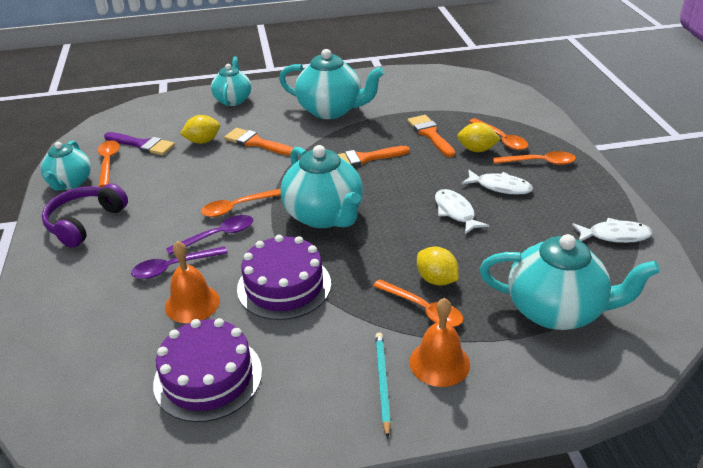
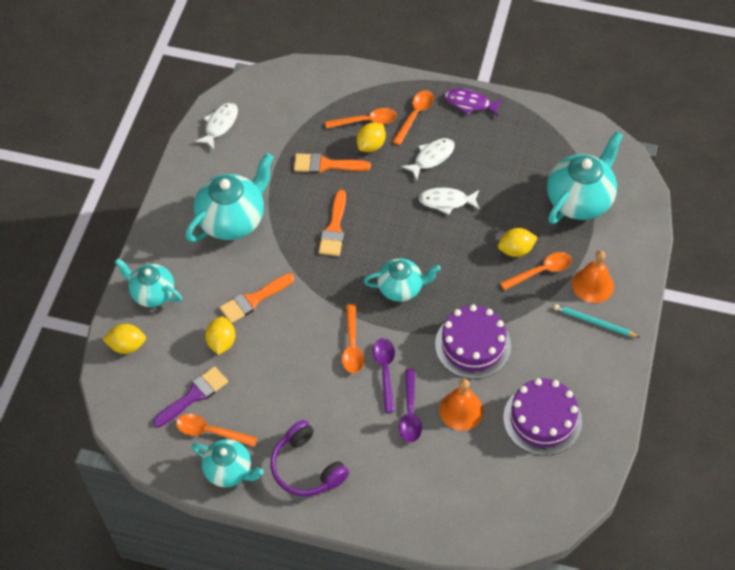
camera: 65 degrees left, 20 degrees up
(177, 104) = (127, 345): none -> yellow lemon
(324, 216) = (401, 288): turquoise teapot -> turquoise teapot, size x0.63
(594, 189) = (469, 103): none -> purple fish
(615, 235) = (526, 125): white fish -> white fish (220, 125)

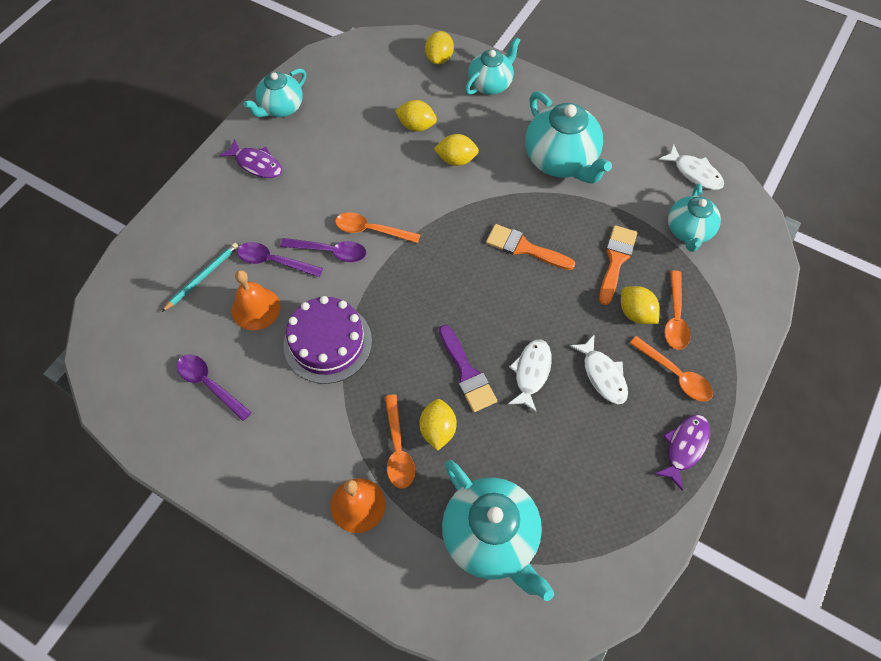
camera: 105 degrees right, 5 degrees up
(194, 395) = (367, 96): purple brush -> purple brush (467, 373)
(211, 432) = (325, 102): orange spoon -> none
(254, 299) = (456, 160): orange brush -> yellow lemon
(307, 467) = (256, 164): purple headphones -> purple fish
(401, 288) = (425, 292): turquoise teapot -> turquoise teapot (688, 231)
(542, 419) = (209, 384): purple cake -> purple spoon
(594, 322) = (305, 487): turquoise pencil -> turquoise pencil (202, 277)

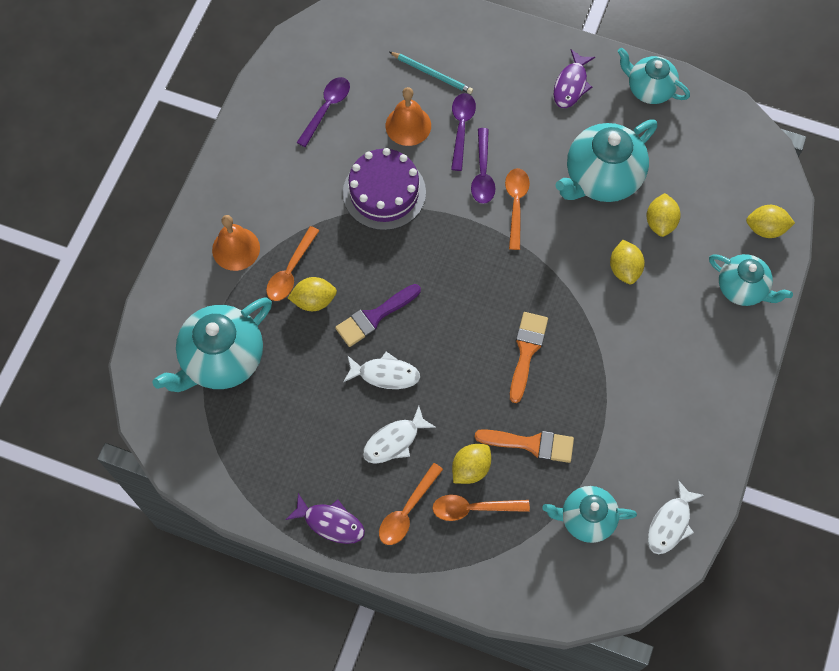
camera: 80 degrees right, 5 degrees up
(398, 449) = (291, 271): orange spoon -> orange spoon turned 45 degrees counterclockwise
(561, 161) = (650, 376): turquoise teapot -> turquoise teapot (601, 178)

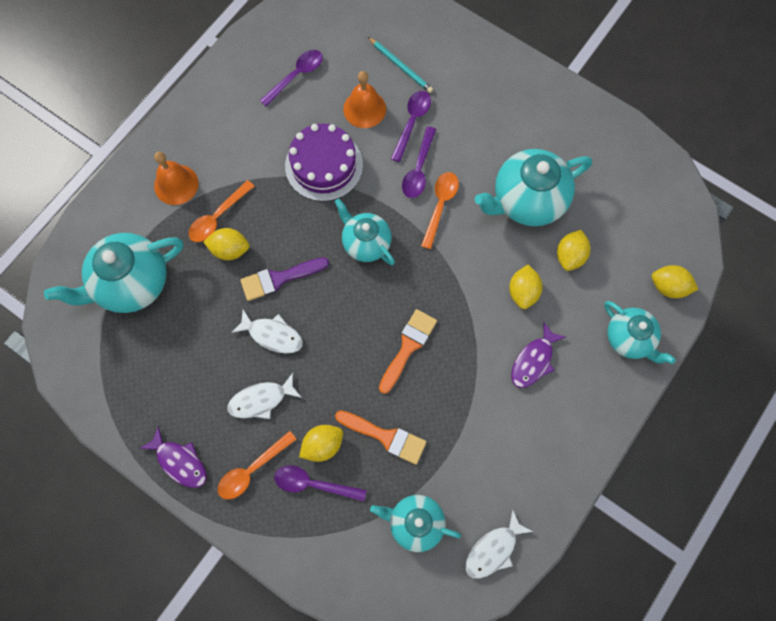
camera: 15 degrees right, 5 degrees up
(473, 508) = (313, 484): orange spoon -> purple spoon
(571, 85) = (525, 106): purple fish -> purple fish (533, 361)
(649, 89) = (596, 127): turquoise teapot -> turquoise teapot (365, 243)

